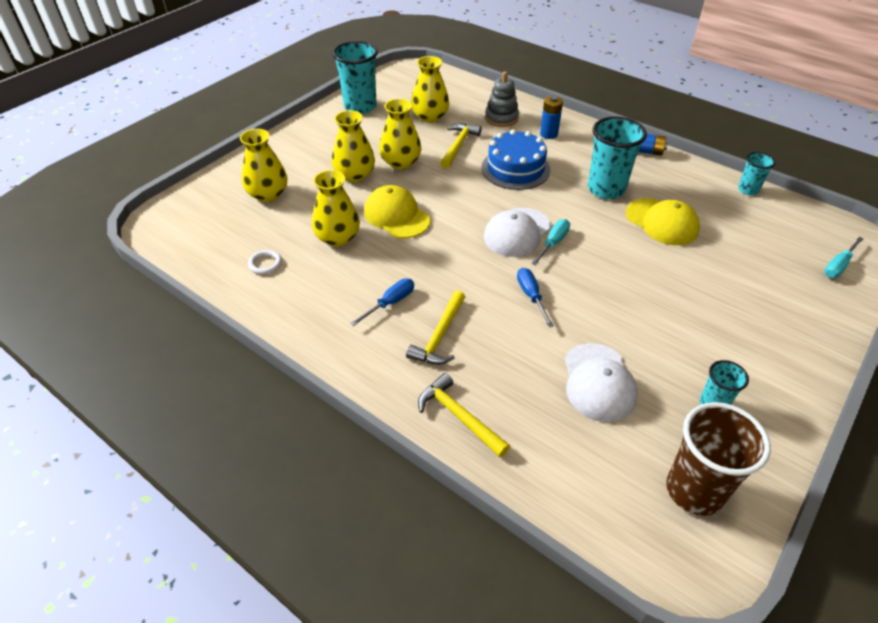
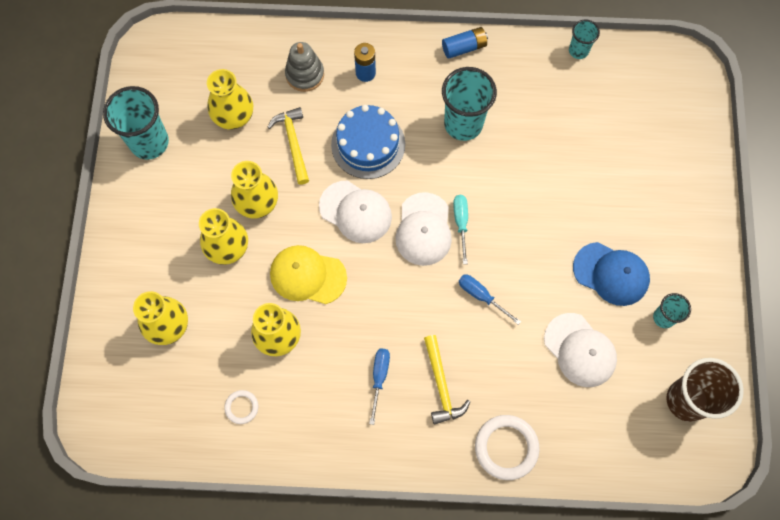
camera: 35 degrees left, 25 degrees up
(459, 416) = (506, 447): yellow hammer -> white ring
(470, 199) = (355, 212): none -> white cap
(662, 222) = (531, 139): yellow cap -> none
(676, 342) = (611, 274): none -> blue cap
(838, 266) = (685, 109): turquoise screwdriver -> none

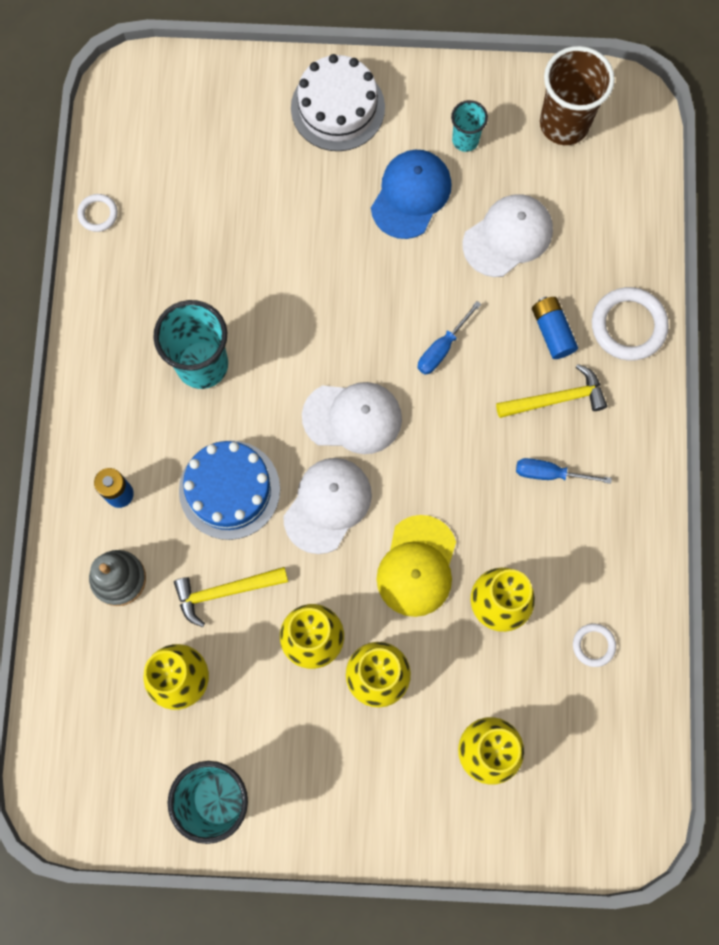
camera: 90 degrees left, 5 degrees up
(461, 223) = (344, 371): turquoise screwdriver -> none
(464, 47) = (85, 361): blue battery -> blue battery (552, 331)
(578, 51) = (98, 214): turquoise cup -> white ring
(682, 218) = (337, 108): none -> white cake

